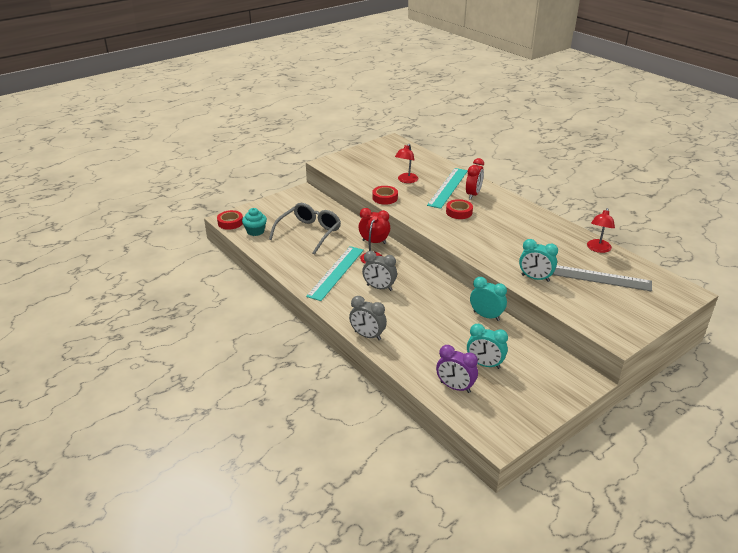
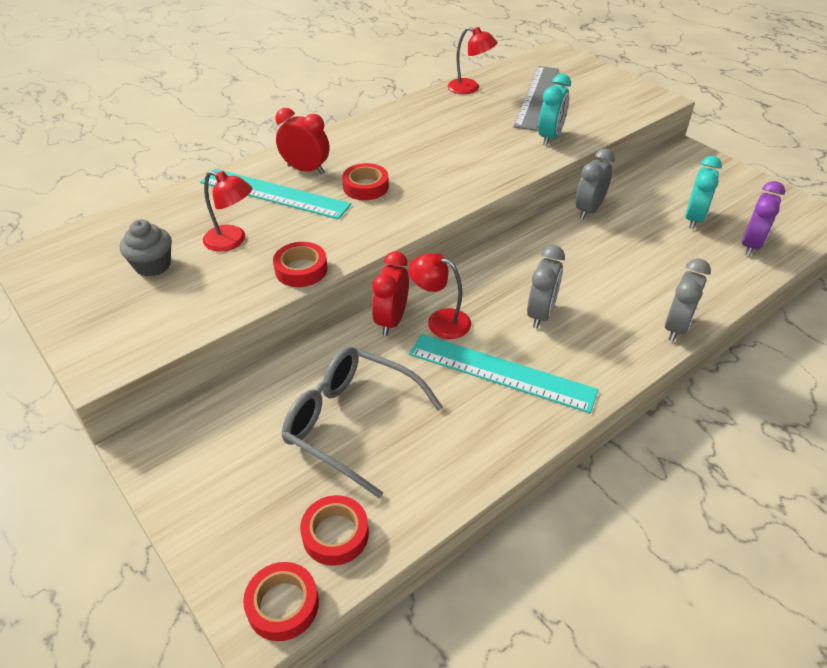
camera: 90 degrees left, 10 degrees up
(255, 231) = (335, 534): turquoise cupcake -> red tape
(387, 165) = (153, 265): none -> grey cupcake
(486, 316) = (588, 210): turquoise clock -> grey clock

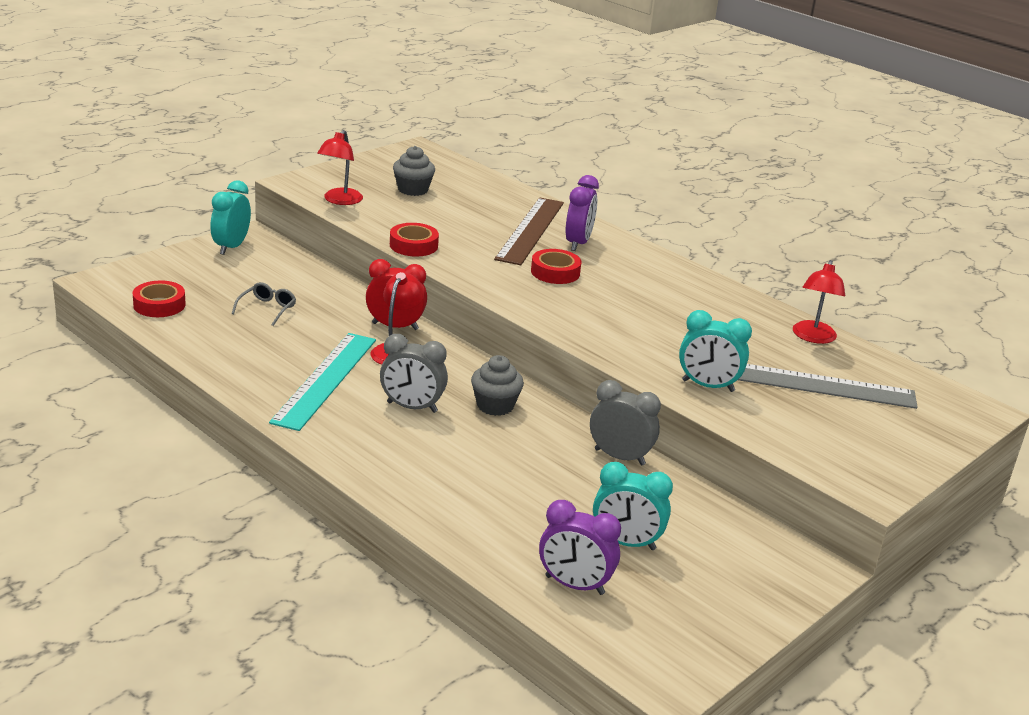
camera: 80 degrees right, 15 degrees down
(177, 466) = (231, 247): none -> turquoise clock
(232, 241) = (451, 216): red lamp -> red lamp (340, 200)
(274, 193) = (530, 230): turquoise ruler -> brown ruler
(283, 605) = (107, 288): red tape -> none
(306, 169) = (578, 243): red clock -> purple clock
(350, 423) = (267, 309): grey glasses -> grey glasses, size x0.46
(528, 265) = (495, 405): none -> grey cupcake
(676, 327) = (396, 494): grey clock -> none

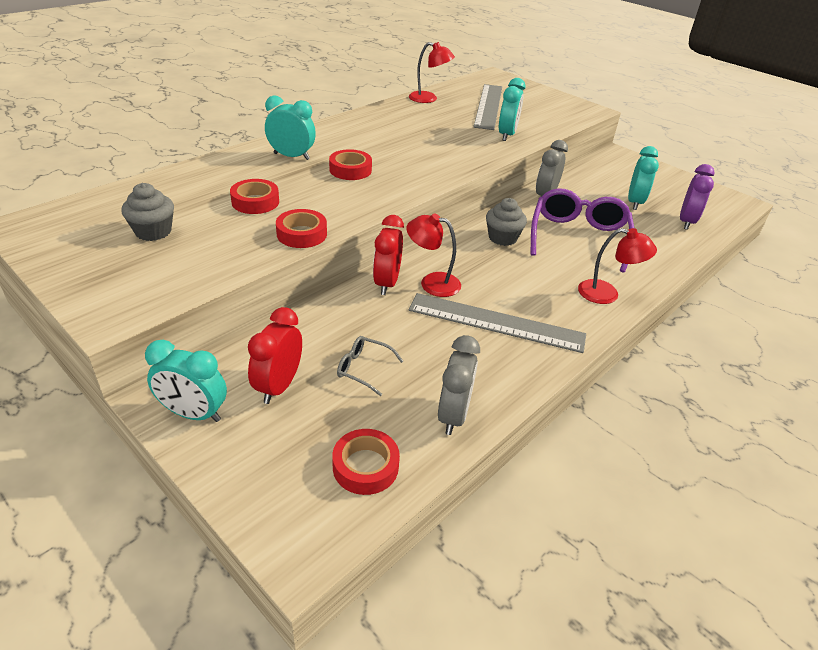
camera: 90 degrees left, 10 degrees up
(253, 275) = (279, 386): none -> red clock
(325, 380) = (496, 322): turquoise ruler -> grey ruler
(340, 200) = (177, 280): red lamp -> red lamp (607, 294)
(412, 407) = (521, 275): grey clock -> grey clock (453, 415)
(472, 226) = (255, 202): none -> red tape
(507, 465) = (578, 237): none -> purple glasses
(530, 230) = (264, 174): brown ruler -> none
(578, 243) = (291, 156): purple clock -> turquoise clock

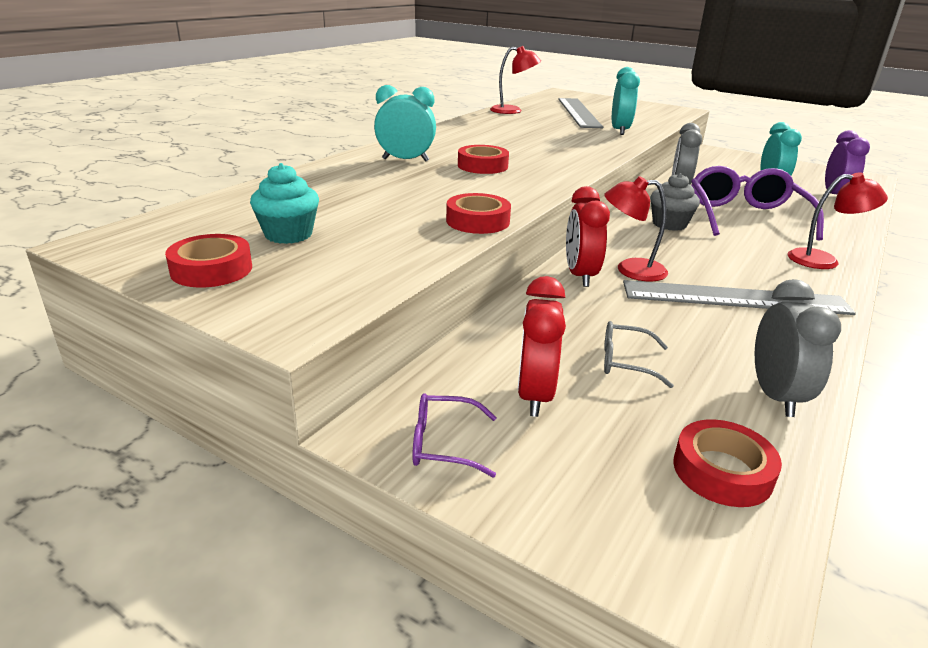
camera: 10 degrees left, 10 degrees down
(153, 232) = (288, 234): grey cupcake -> turquoise cupcake
(194, 413) = (443, 444): turquoise clock -> purple glasses
(255, 202) = (396, 199): red tape -> red tape (211, 269)

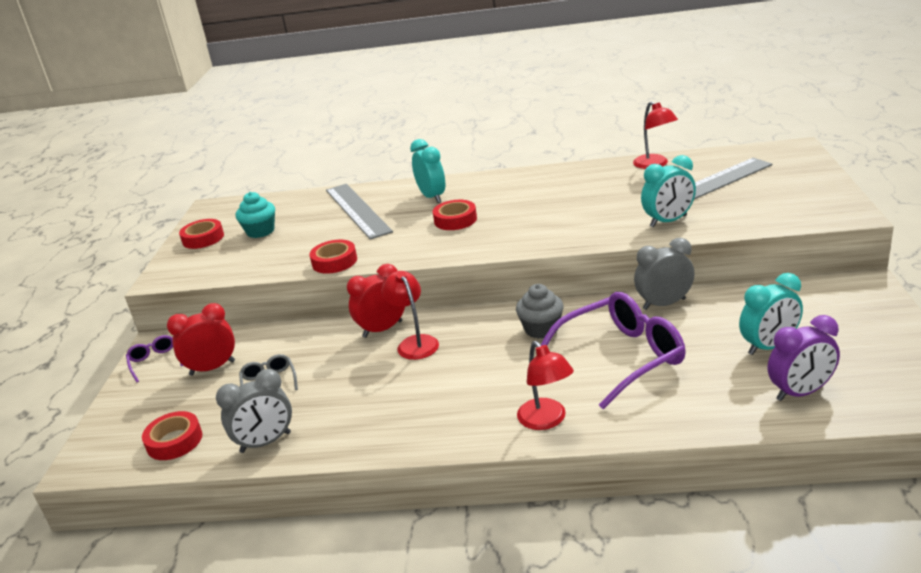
camera: 65 degrees right, 0 degrees up
(735, 298) = (406, 396): grey ruler -> grey ruler (357, 210)

